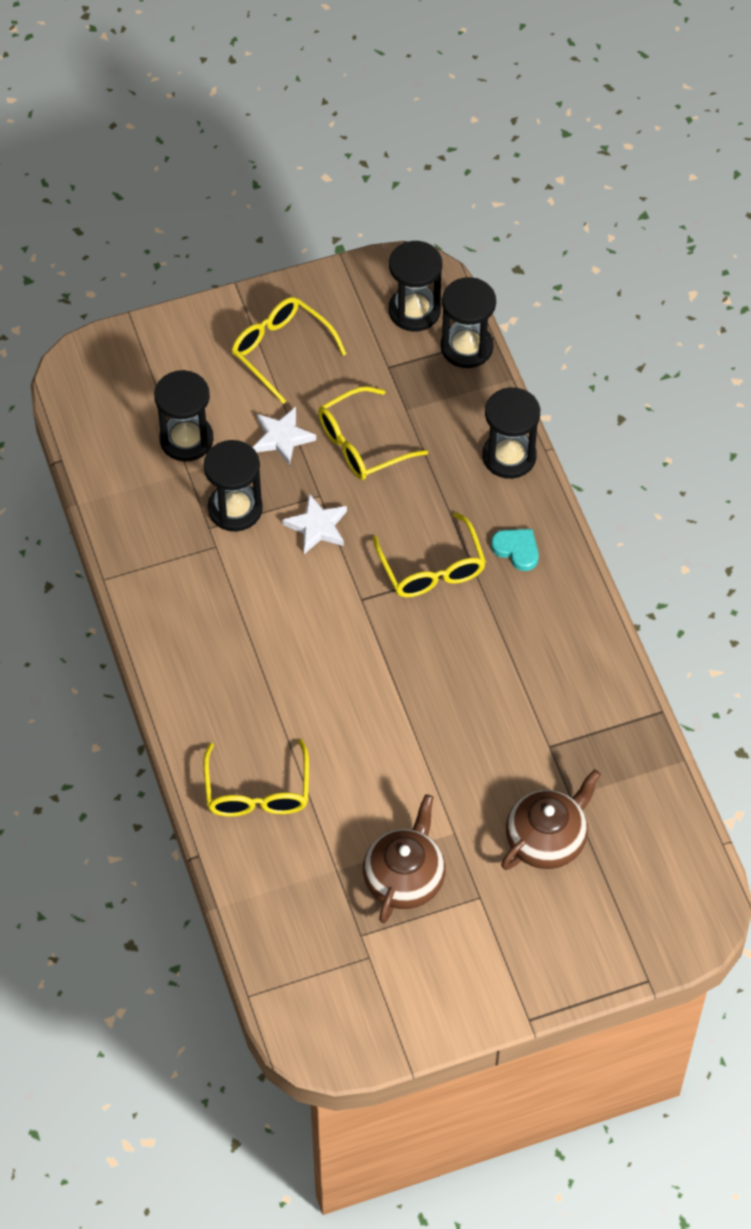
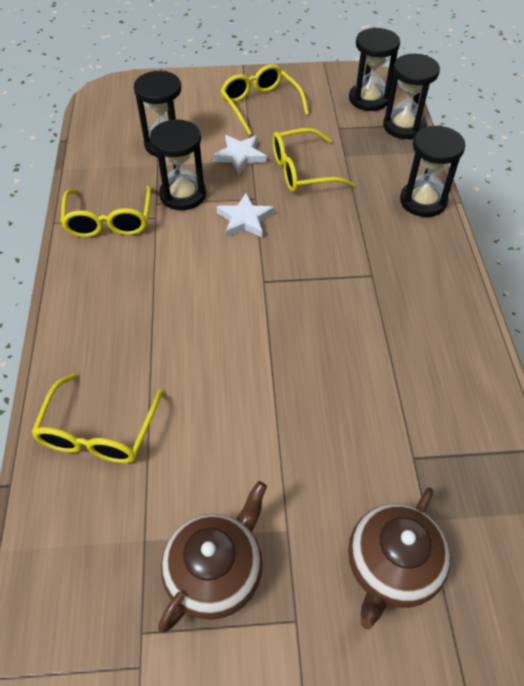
camera: 15 degrees right, 5 degrees down
(432, 569) = (334, 270): yellow glasses -> yellow glasses (109, 221)
(516, 550) = (415, 270): turquoise heart -> none
(547, 839) = (391, 566): brown teapot -> brown teapot turned 150 degrees clockwise

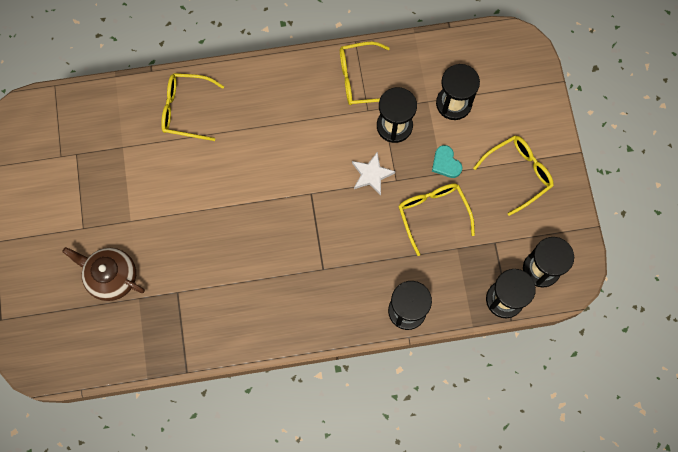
camera: 85 degrees right, 20 degrees up
(216, 571) = (107, 186): brown teapot -> none
(240, 156) = (446, 163): white star -> turquoise heart

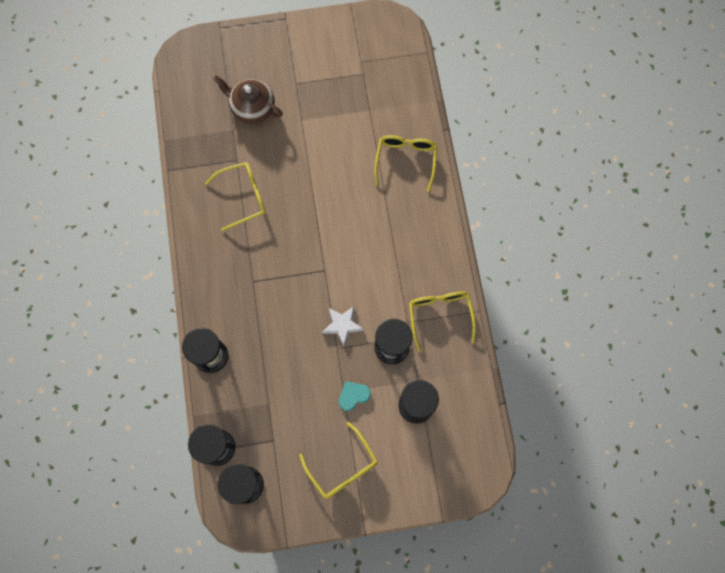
camera: 90 degrees right, 0 degrees up
(111, 277) = (252, 108): brown teapot -> brown teapot turned 90 degrees counterclockwise
(432, 213) = (303, 382): yellow glasses -> yellow glasses (244, 197)

